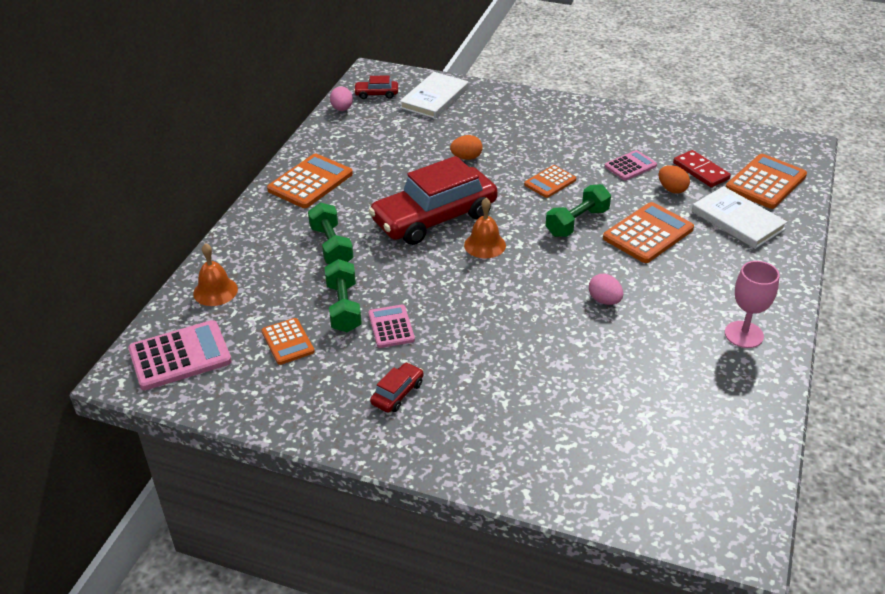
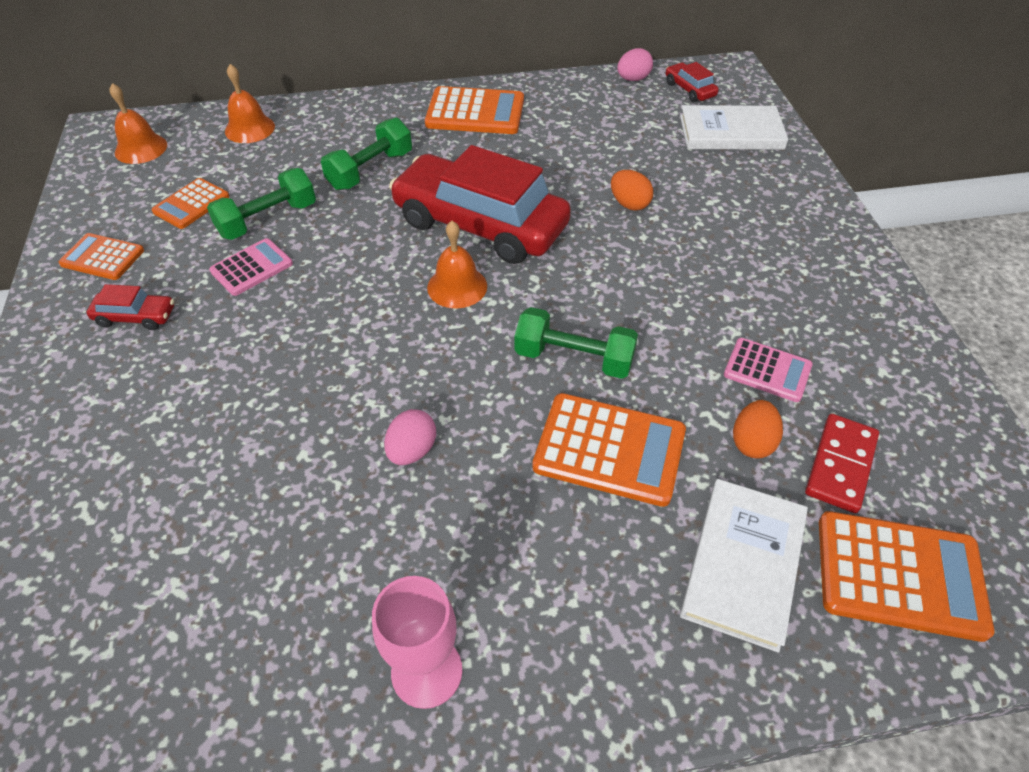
camera: 60 degrees right, 10 degrees up
(180, 356) = (141, 148): pink calculator -> orange bell
(550, 182) = (645, 298): orange calculator -> orange calculator (102, 257)

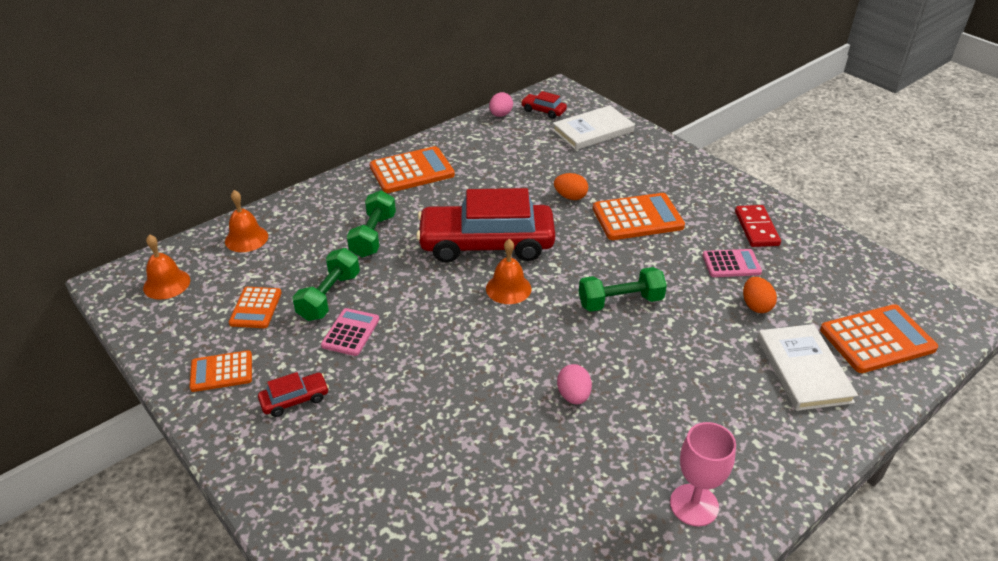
camera: 30 degrees left, 10 degrees down
(609, 450) = (685, 343): orange calculator -> orange calculator (637, 218)
(840, 465) = (808, 298): red domino -> red domino (756, 228)

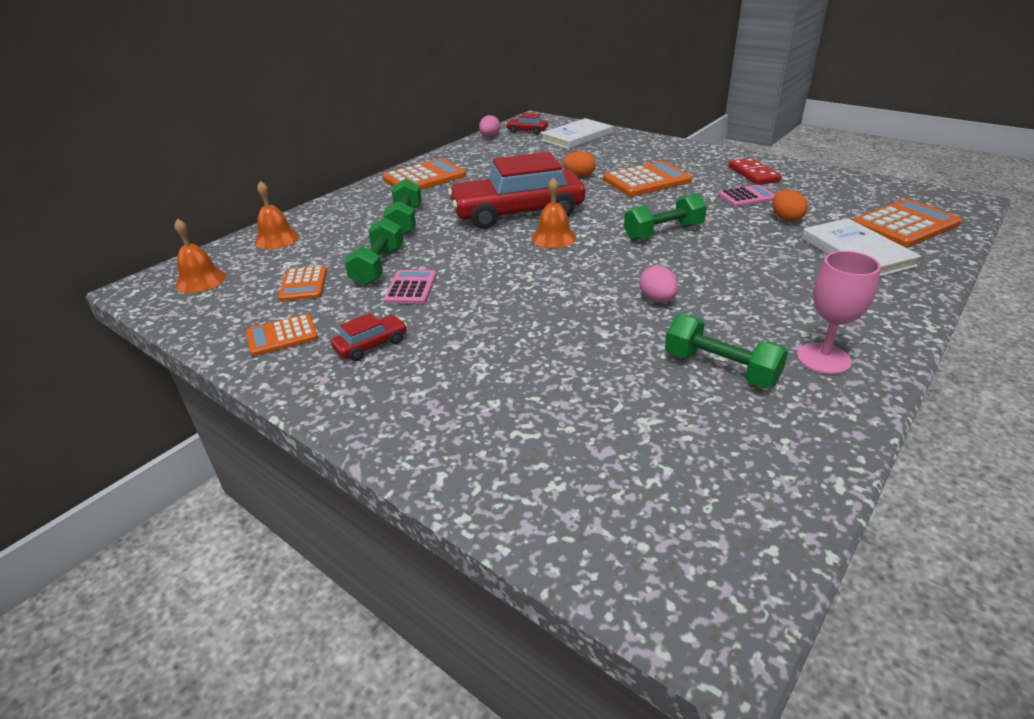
camera: 10 degrees left, 5 degrees down
(593, 496) = (720, 369): none -> green dumbbell

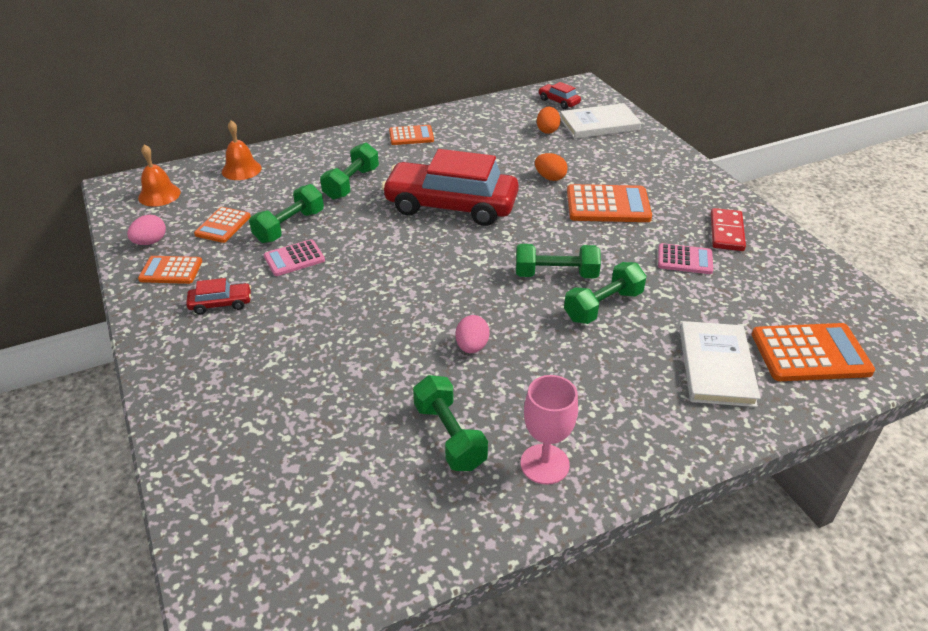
camera: 25 degrees right, 5 degrees up
(411, 288) = (294, 258): pink calculator -> pink calculator turned 150 degrees counterclockwise
(424, 178) = (411, 136): orange calculator -> orange calculator, size x0.61
(490, 137) = (516, 100): pink egg -> pink egg (150, 242)
(553, 238) = (453, 246): orange bell -> none
(726, 241) = (603, 306): none -> green dumbbell
(786, 219) = (693, 301): orange egg -> orange egg (547, 130)

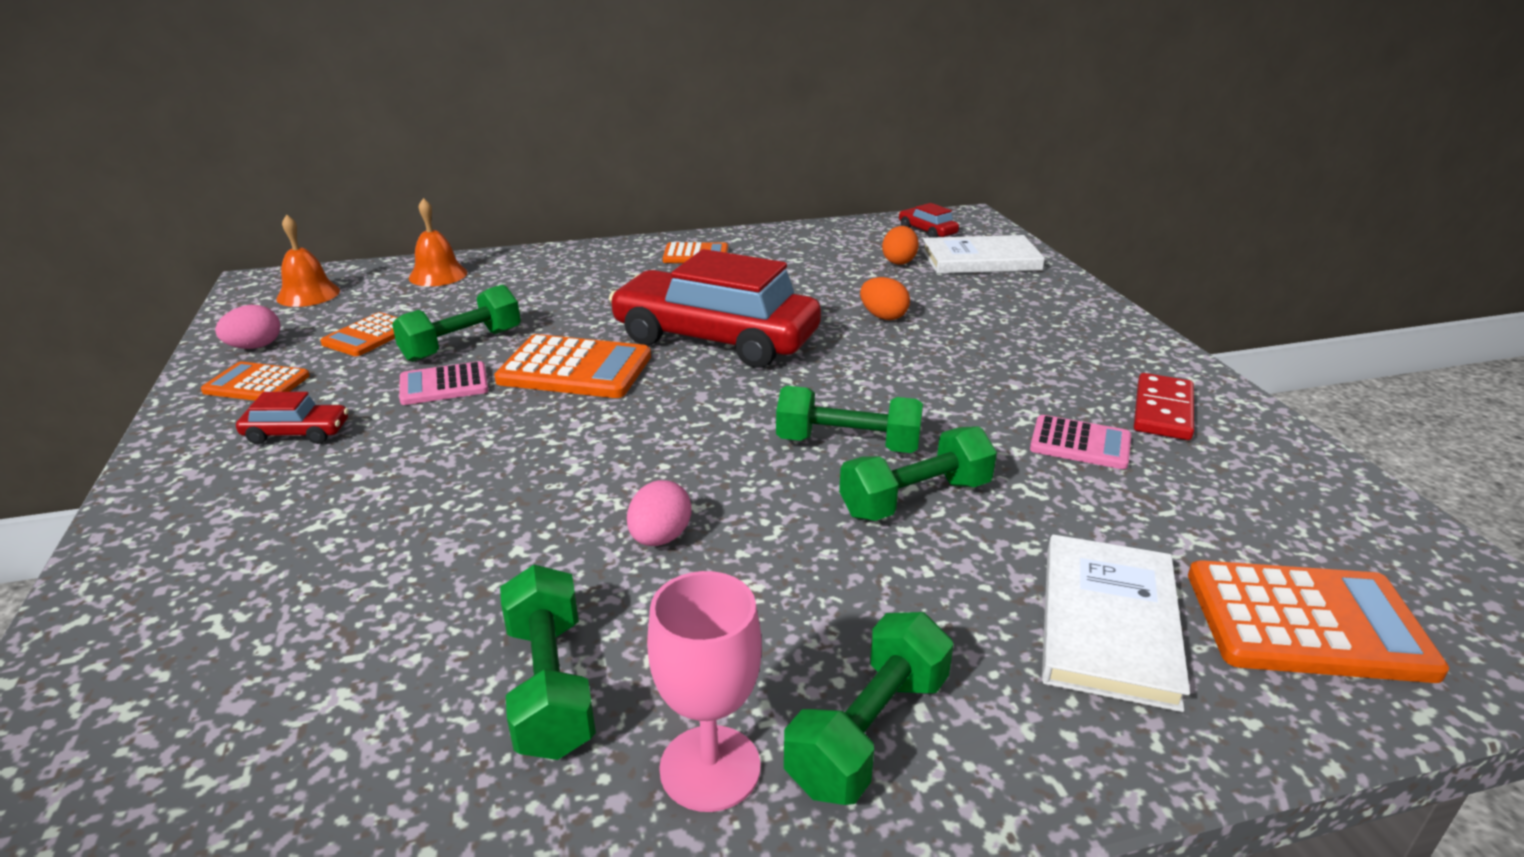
camera: 10 degrees right, 10 degrees down
(351, 183) = (581, 302): green dumbbell -> green dumbbell (868, 732)
(608, 205) = (965, 358): orange calculator -> orange calculator (575, 369)

